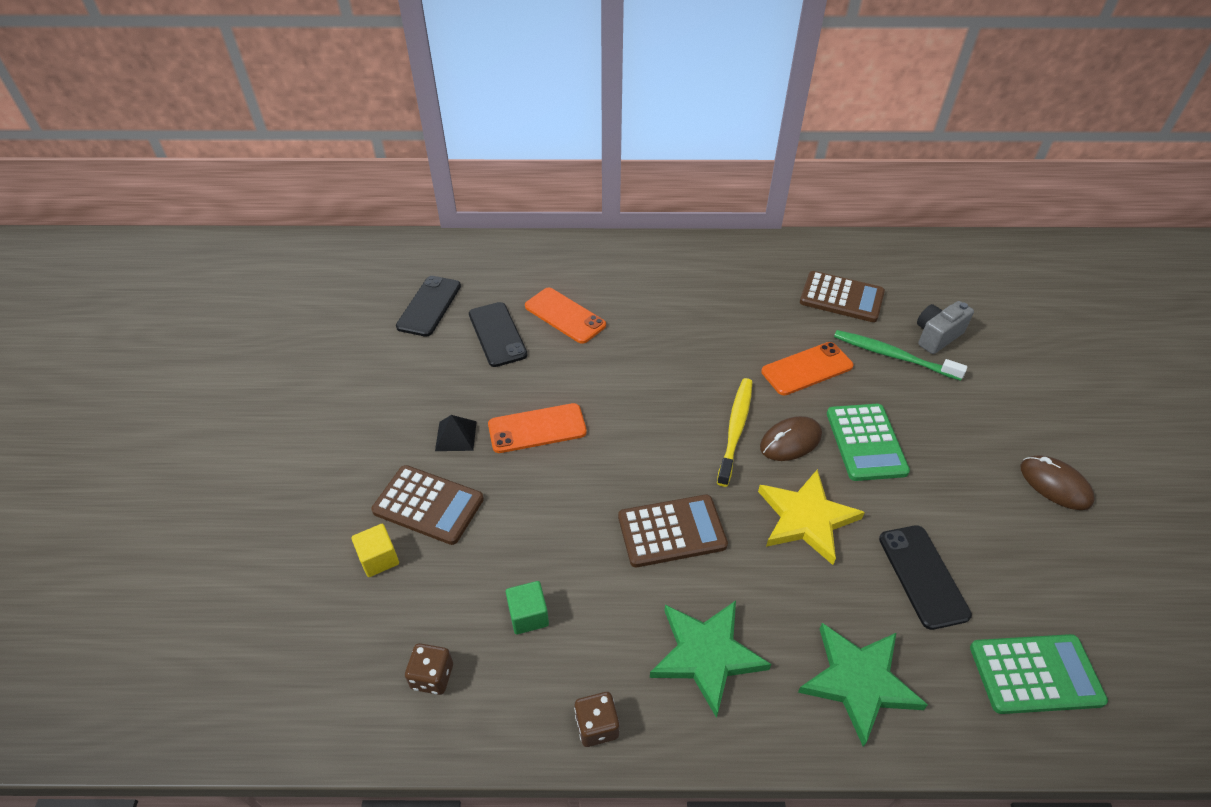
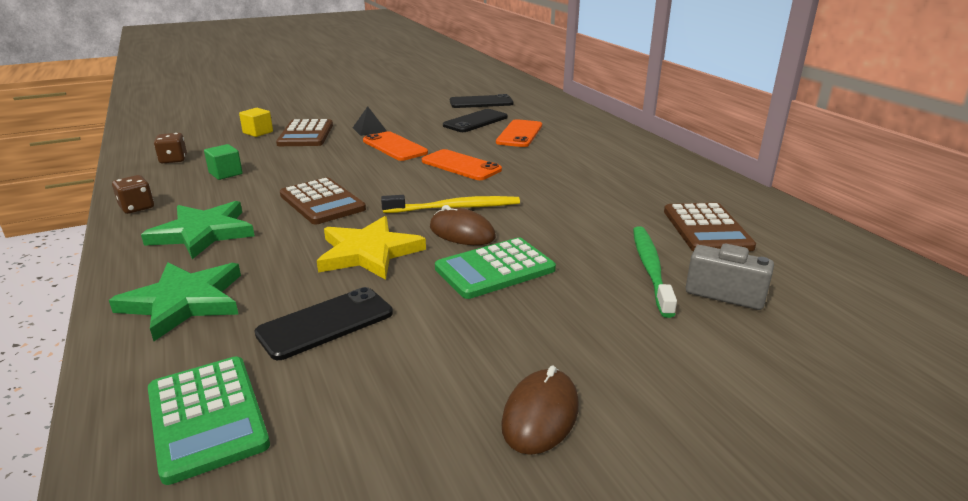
camera: 65 degrees right, 20 degrees down
(807, 369) = (570, 226): orange phone -> orange phone (461, 165)

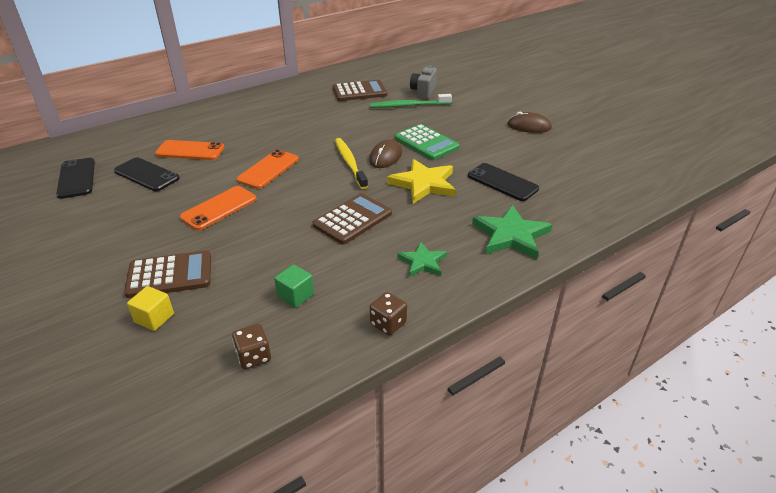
camera: 100 degrees left, 10 degrees up
(203, 233) = (422, 262): green star -> green star, size x0.60
(207, 417) = (585, 196): green calculator -> none
(369, 129) = (159, 233): black pyramid -> none

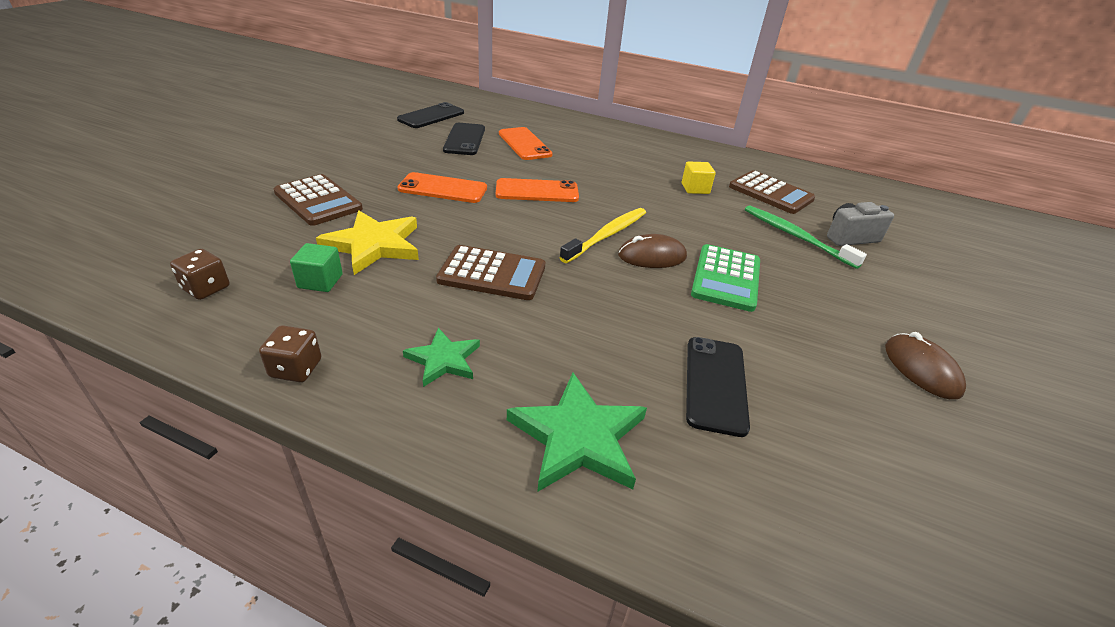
camera: 55 degrees right, 0 degrees up
(154, 318) = (250, 215): yellow cube -> yellow cube (695, 188)
(424, 184) = (625, 306): yellow star -> yellow star (374, 245)

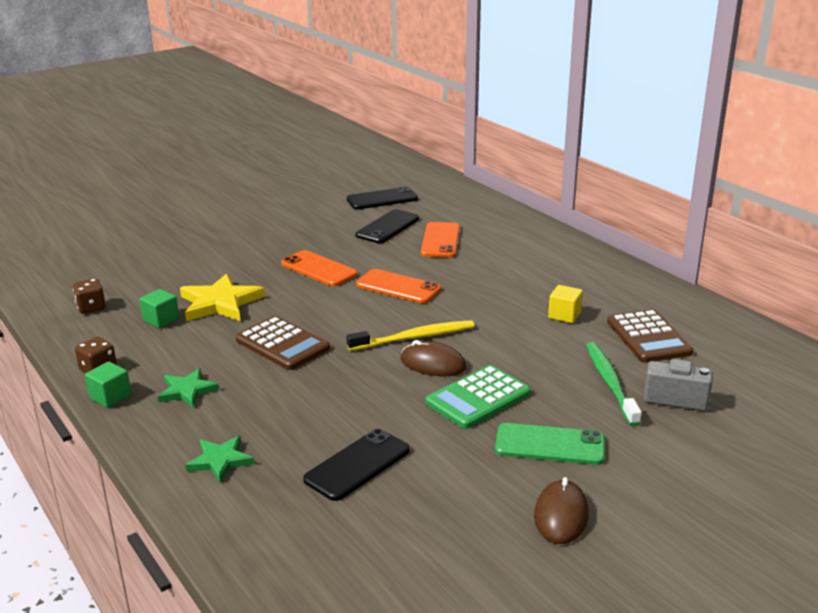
camera: 35 degrees right, 10 degrees down
(318, 201) = (214, 261): brown calculator -> none
(351, 402) = (110, 397): none -> green cube
(578, 437) = (220, 460): green star -> green star, size x0.60
(829, 304) = (549, 445): none -> green phone

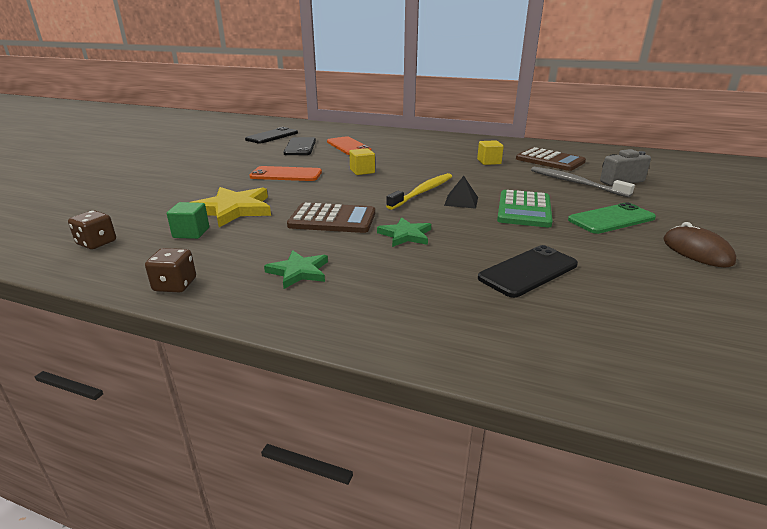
camera: 35 degrees left, 0 degrees up
(110, 397) = (223, 302): green cube -> none
(220, 460) = (419, 310): green star -> green star (405, 235)
(357, 465) = (528, 271): black phone -> black phone turned 45 degrees clockwise
(398, 287) = (362, 171): orange phone -> yellow cube
(433, 364) = (461, 201): brown mouse -> black pyramid
(610, 382) = (575, 183): green toothbrush -> grey toothbrush

